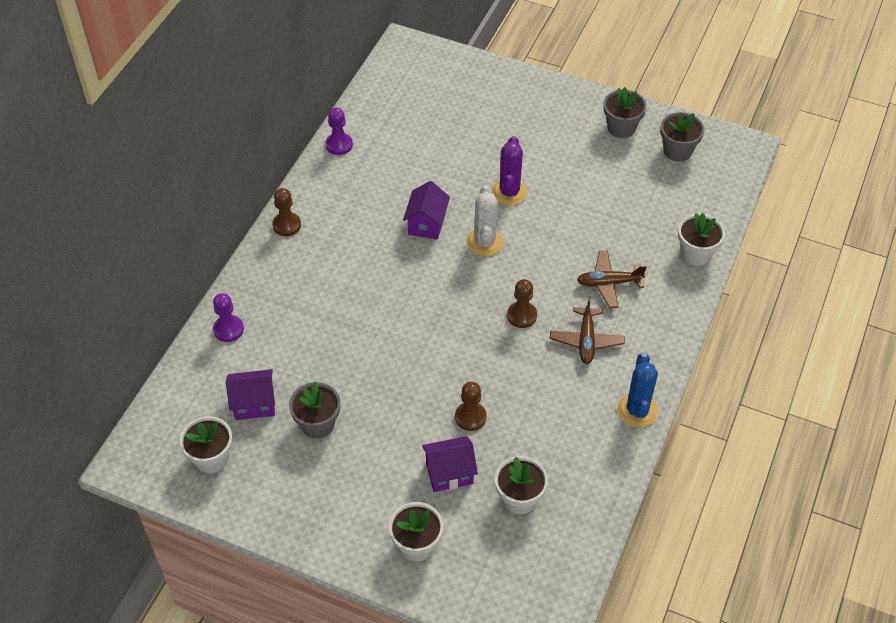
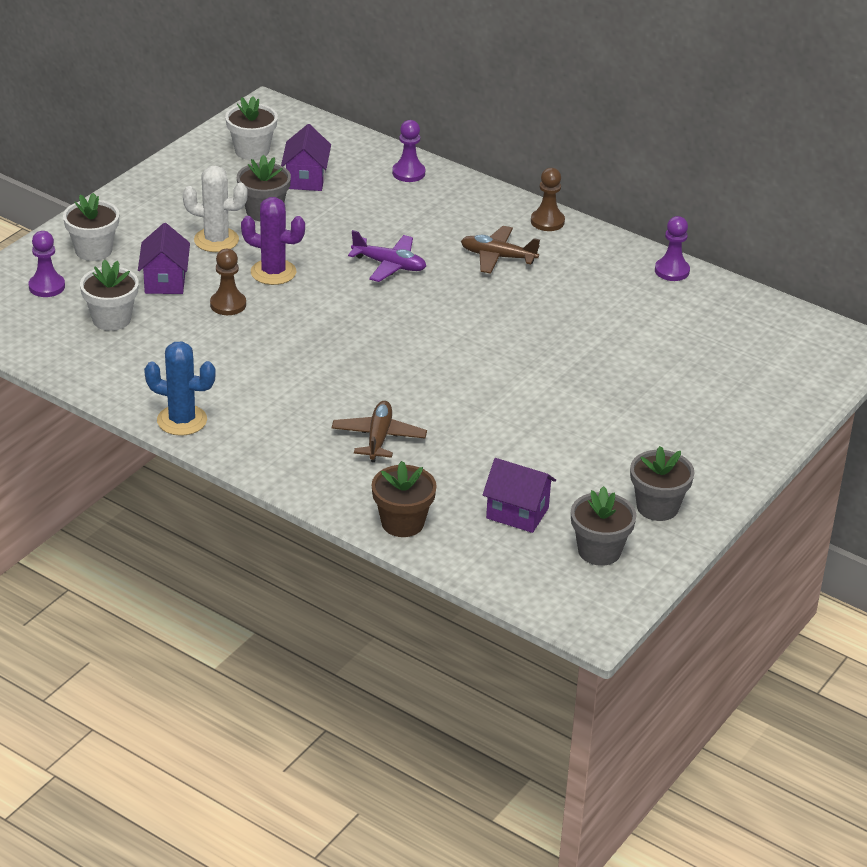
camera: 100 degrees right, 15 degrees down
(379, 317) = (389, 265): none -> purple plane
(427, 224) = (521, 316): purple house -> purple house (517, 513)
(485, 242) = (477, 354): white cactus -> white cactus (216, 240)
(486, 566) = (47, 286): none -> purple pawn
(509, 192) = (557, 387): purple cactus -> purple cactus (273, 272)
(521, 315) = (353, 362): brown pawn -> none
(586, 340) = (297, 403): brown plane -> brown plane (498, 257)
(696, 253) = (402, 523): white flower pot -> brown flower pot

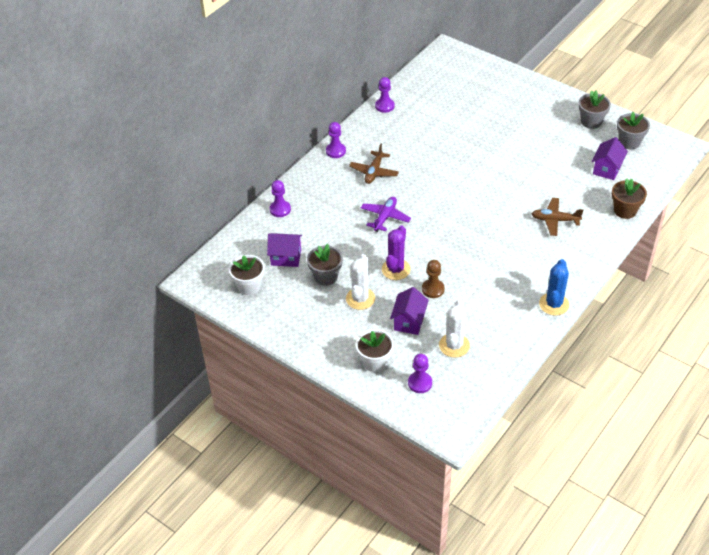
camera: 85 degrees left, 10 degrees up
(111, 319) = (454, 345): white flower pot -> white cactus
(165, 281) = (409, 321): purple house -> purple house turned 75 degrees counterclockwise
(547, 221) = (335, 151): brown pawn -> purple pawn

